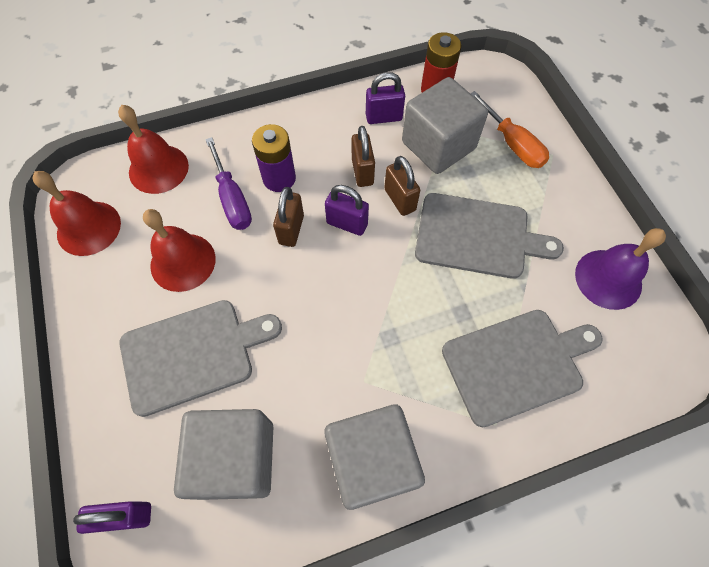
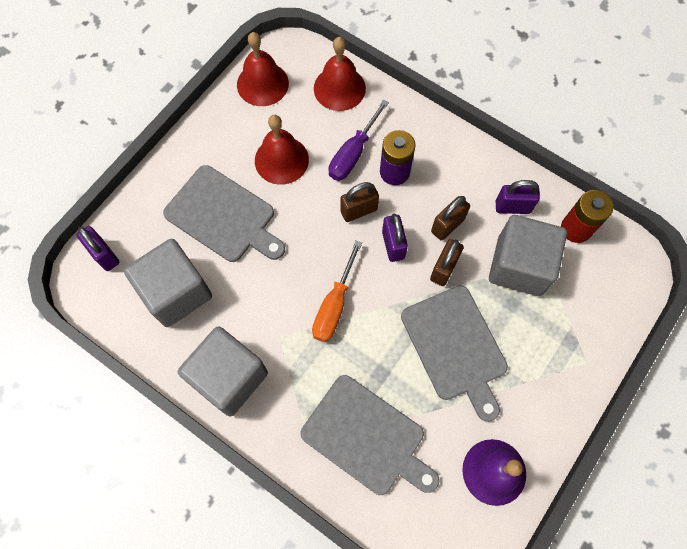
camera: 55 degrees right, 5 degrees up
(383, 117) = (512, 207): purple padlock -> purple padlock turned 45 degrees counterclockwise
(512, 143) = (570, 323): orange screwdriver -> orange screwdriver (334, 305)

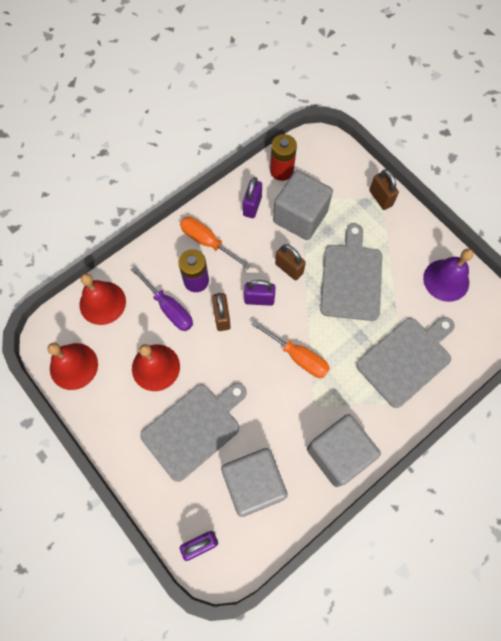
camera: 75 degrees left, 0 degrees up
(447, 171) = (208, 242): none -> orange screwdriver
(447, 225) = (254, 255): brown padlock -> brown padlock (380, 198)
(455, 347) = (351, 278): grey cutting board -> grey cutting board turned 75 degrees counterclockwise

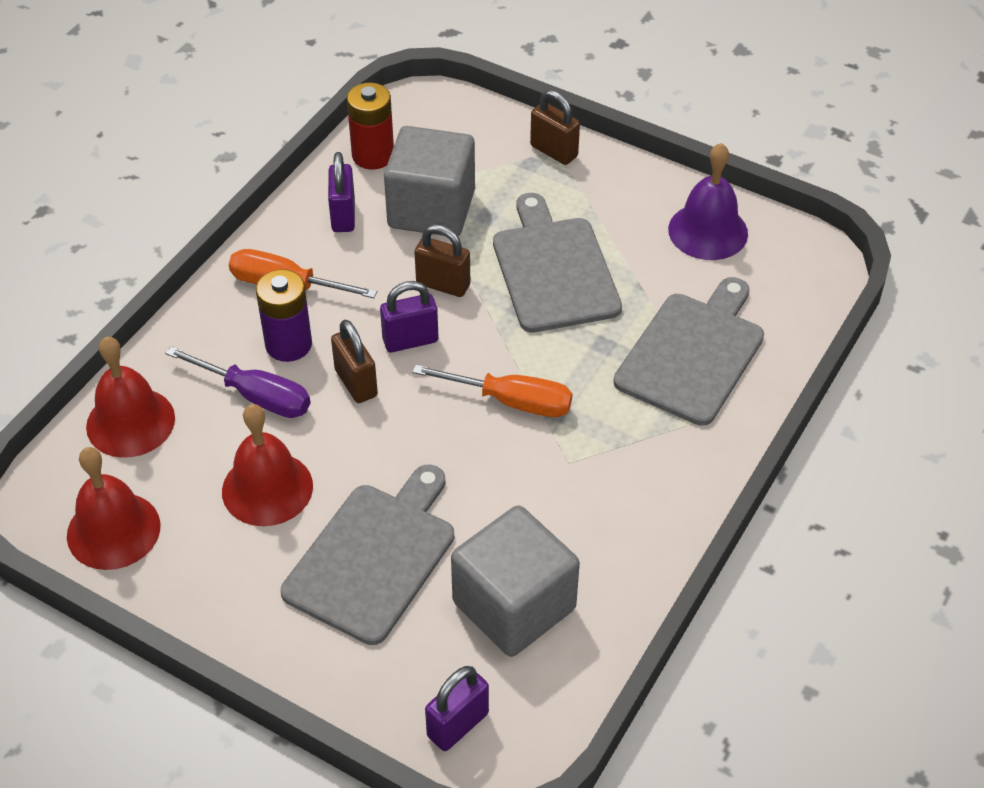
camera: 20 degrees left, 20 degrees down
(338, 453) = (640, 517): grey cube -> none

